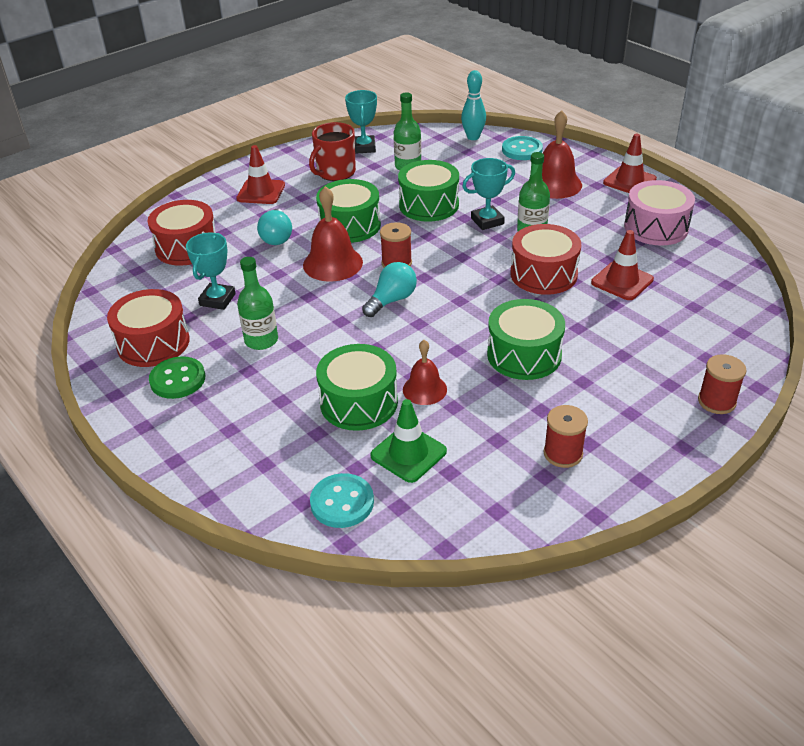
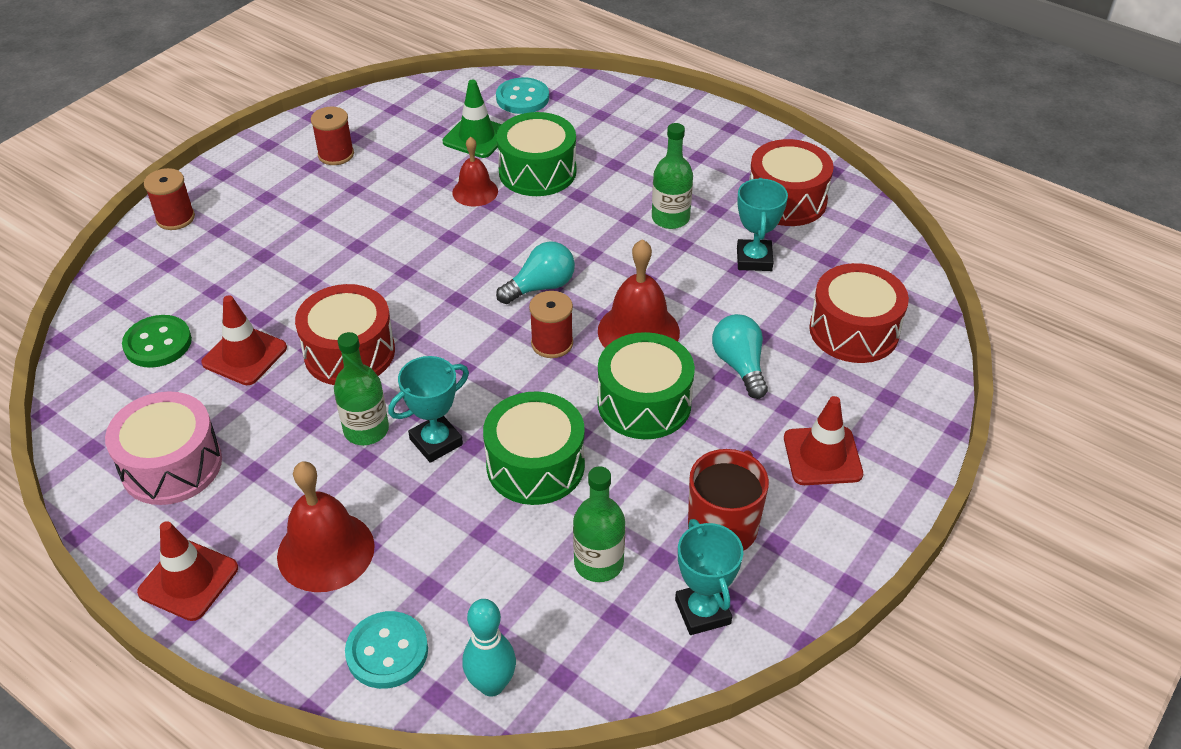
camera: 165 degrees right, 5 degrees up
(177, 379) = (730, 169): green button -> green button (158, 343)
(391, 300) = (541, 287): turquoise light bulb -> turquoise light bulb turned 150 degrees counterclockwise
(524, 355) = (373, 240): green drum -> none

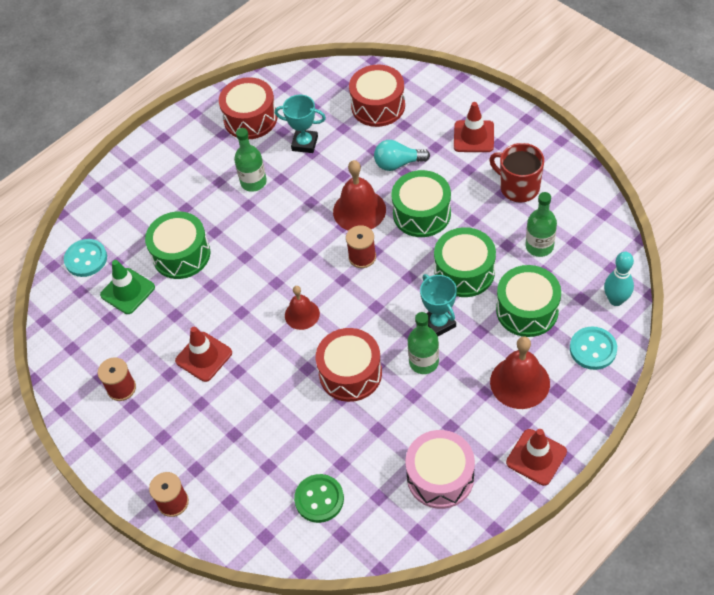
camera: 75 degrees left, 10 degrees up
(244, 355) = (342, 439): red traffic cone -> red traffic cone (204, 357)
(464, 553) = (527, 310): none -> green drum
(475, 191) = (194, 294): red bell -> red bell (302, 314)
(541, 287) = (307, 260): turquoise light bulb -> none
(702, 612) = (574, 203): turquoise trophy -> none

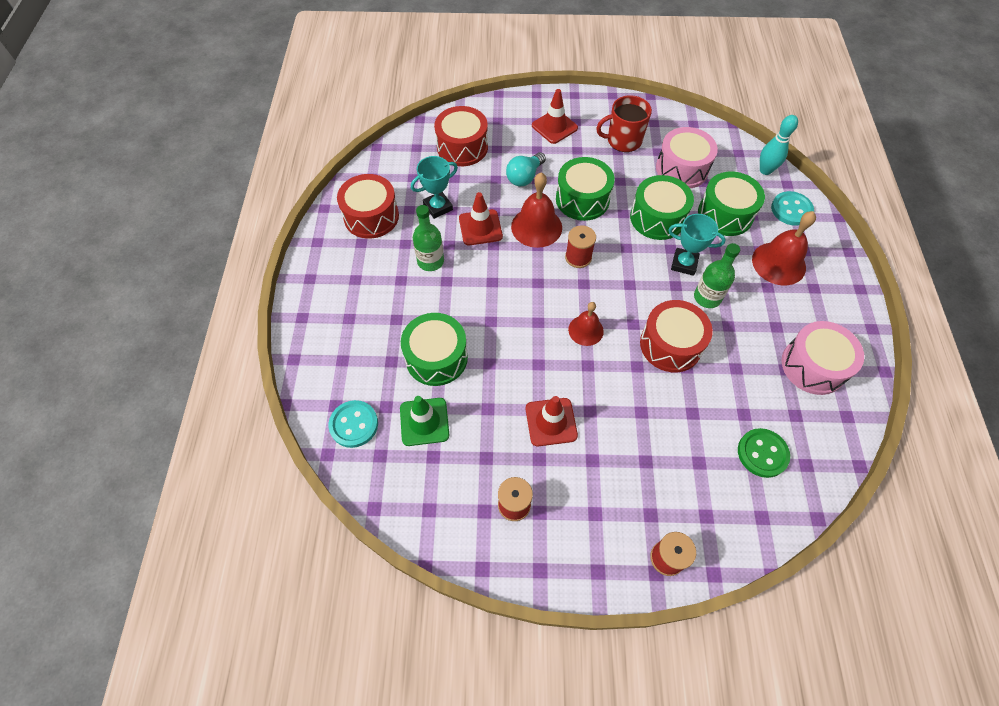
camera: 50 degrees left, 5 degrees up
(536, 457) = (847, 303): red traffic cone -> red traffic cone (480, 227)
(539, 246) = (682, 169): green bottle -> pink drum

